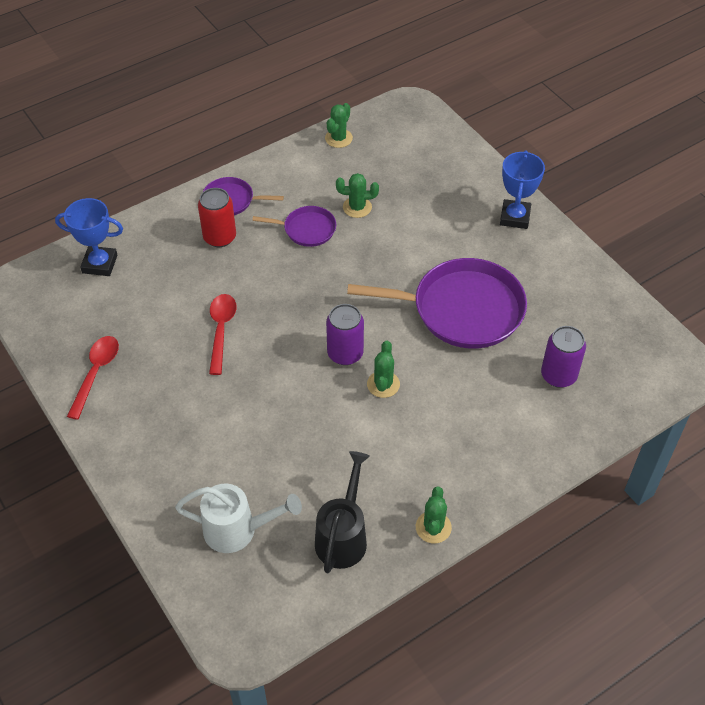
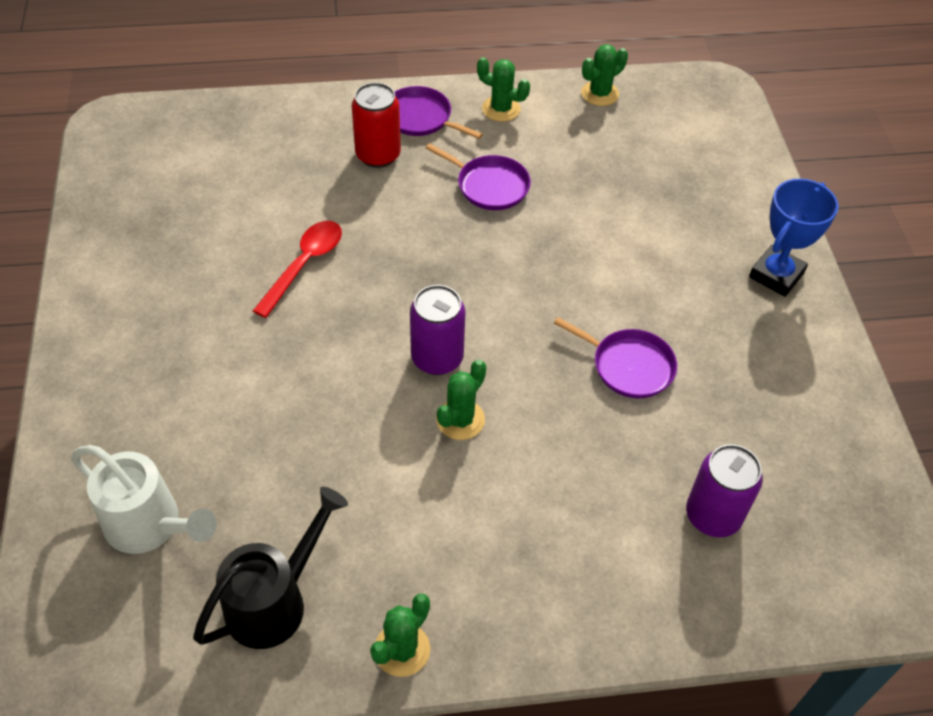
camera: 25 degrees right, 0 degrees up
(96, 373) = (127, 255): red spoon -> none
(100, 264) = (221, 132): blue trophy -> none
(357, 207) = (570, 183): green cactus -> green cactus (501, 109)
(462, 309) = (629, 366): purple pan -> purple pan, size x0.50

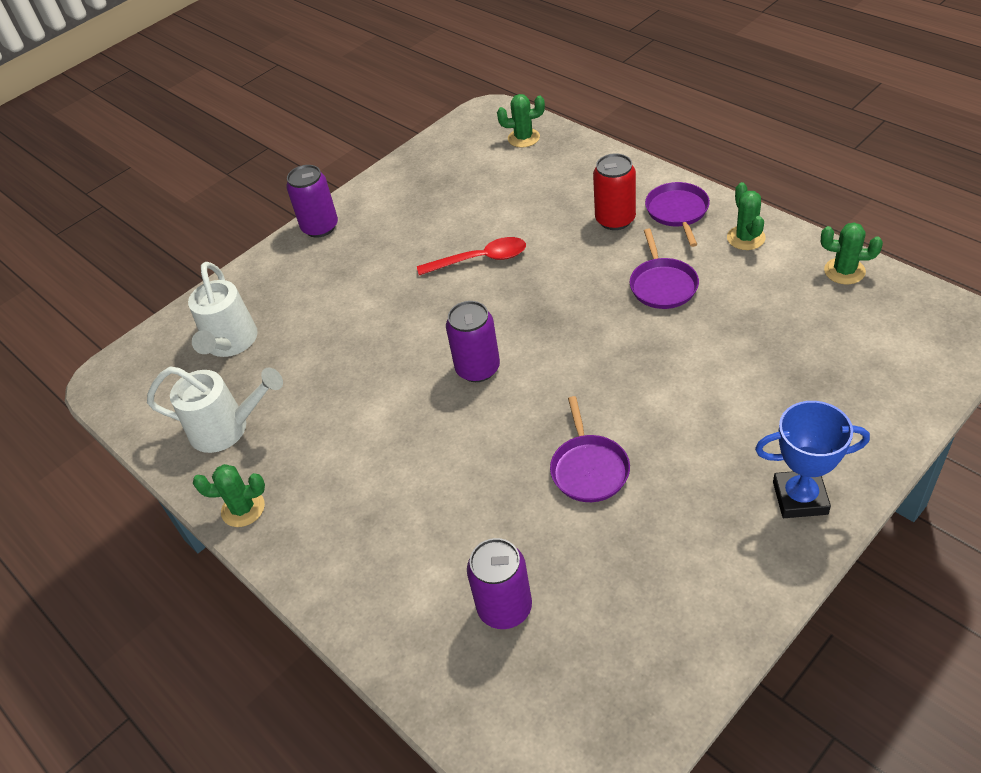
camera: 60 degrees right, 5 degrees down
(81, 344) = (320, 227): none -> purple can
(275, 601) = (227, 428): black watering can -> white watering can
(460, 420) = (440, 415): green cactus -> green cactus (523, 138)

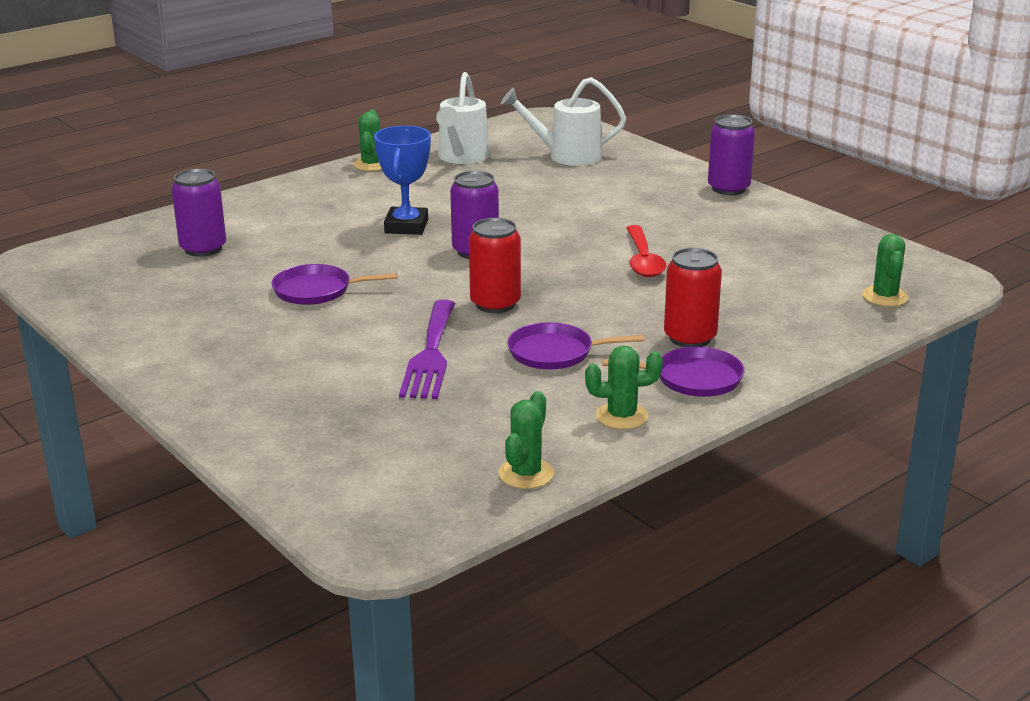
camera: 90 degrees right, 20 degrees down
(586, 334) = (495, 304): none -> red can
(691, 356) = (430, 354): none -> purple fork
(800, 498) = (208, 383): blue trophy -> blue trophy (406, 226)

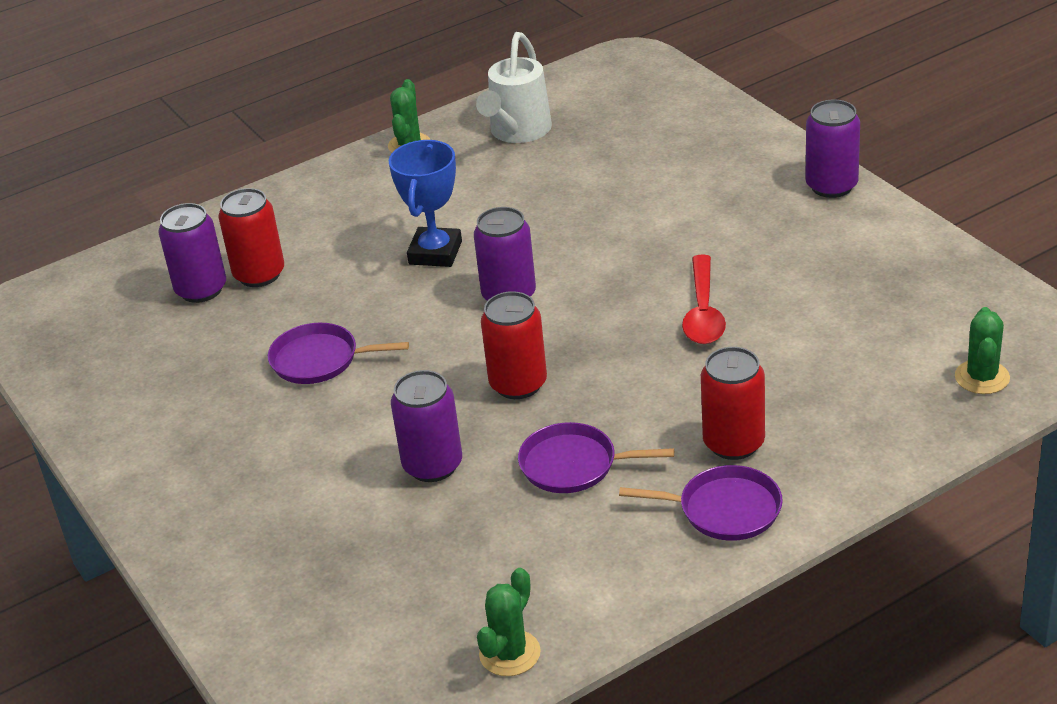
camera: 10 degrees right, 10 degrees up
(254, 239) = (259, 274): none -> red can
(430, 354) = (432, 465): purple fork -> purple can
(566, 156) = (644, 128): white watering can -> none
(622, 416) = (631, 568): green cactus -> none

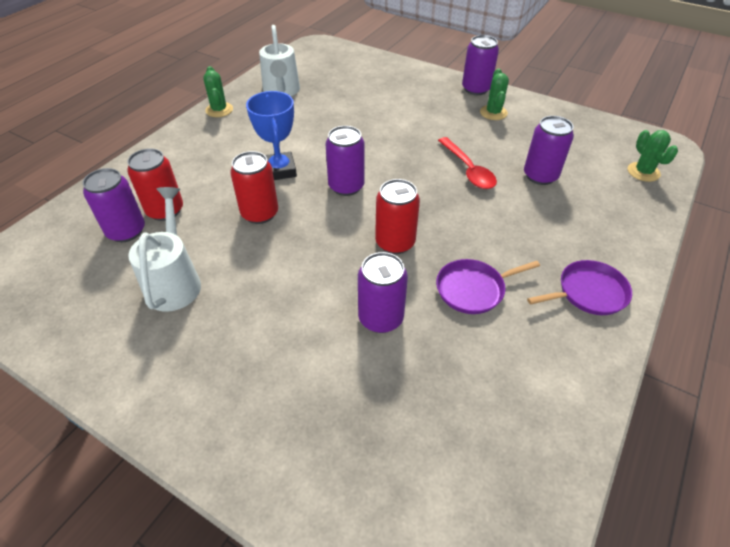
camera: 30 degrees left, 10 degrees up
(224, 362) = (175, 281): none -> white watering can
(319, 360) = (247, 261): purple pan -> none
(509, 653) = (549, 459): green cactus -> green cactus (493, 113)
(733, 443) = (554, 246): red can -> red can (260, 213)
(806, 345) = (540, 176): none -> purple can

